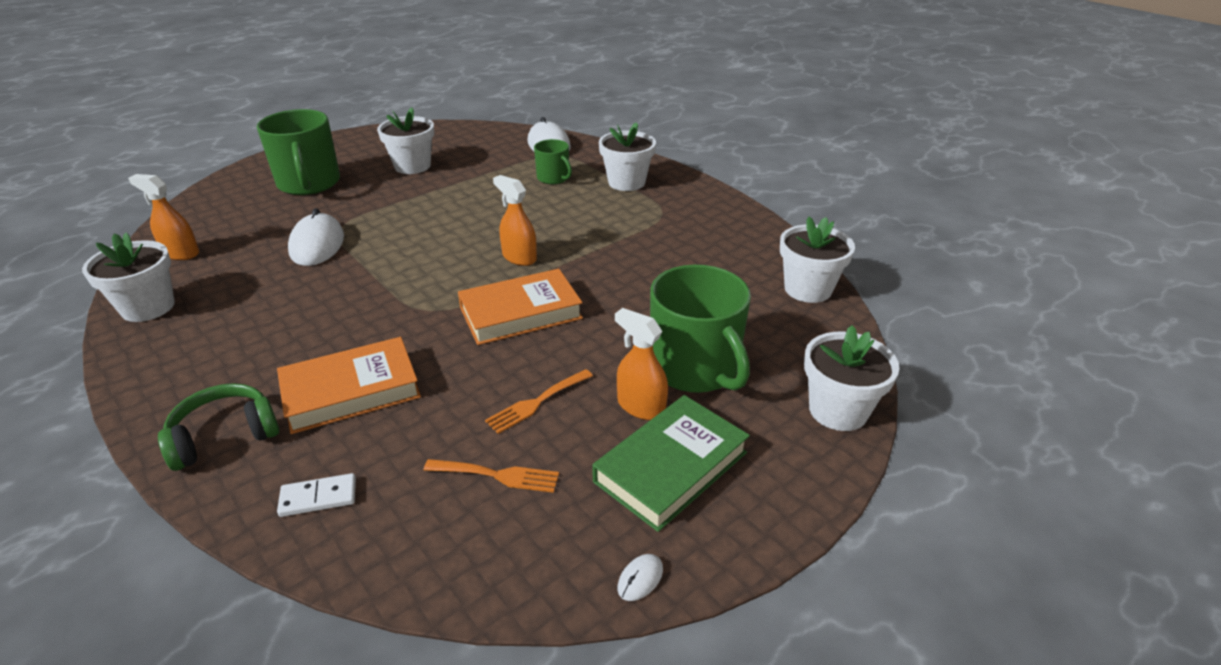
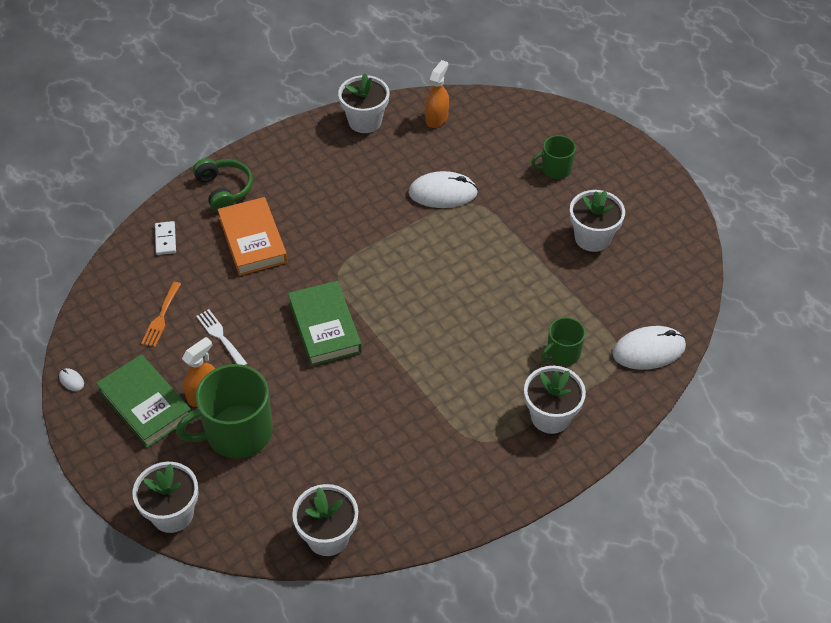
camera: 95 degrees right, 15 degrees up
(309, 183) = (555, 169): green mug -> green mug, size x0.54
(519, 257) = (407, 325): orange spray bottle -> none
(521, 313) = (324, 327): orange book -> green book
(537, 402) = (220, 336): orange fork -> white fork

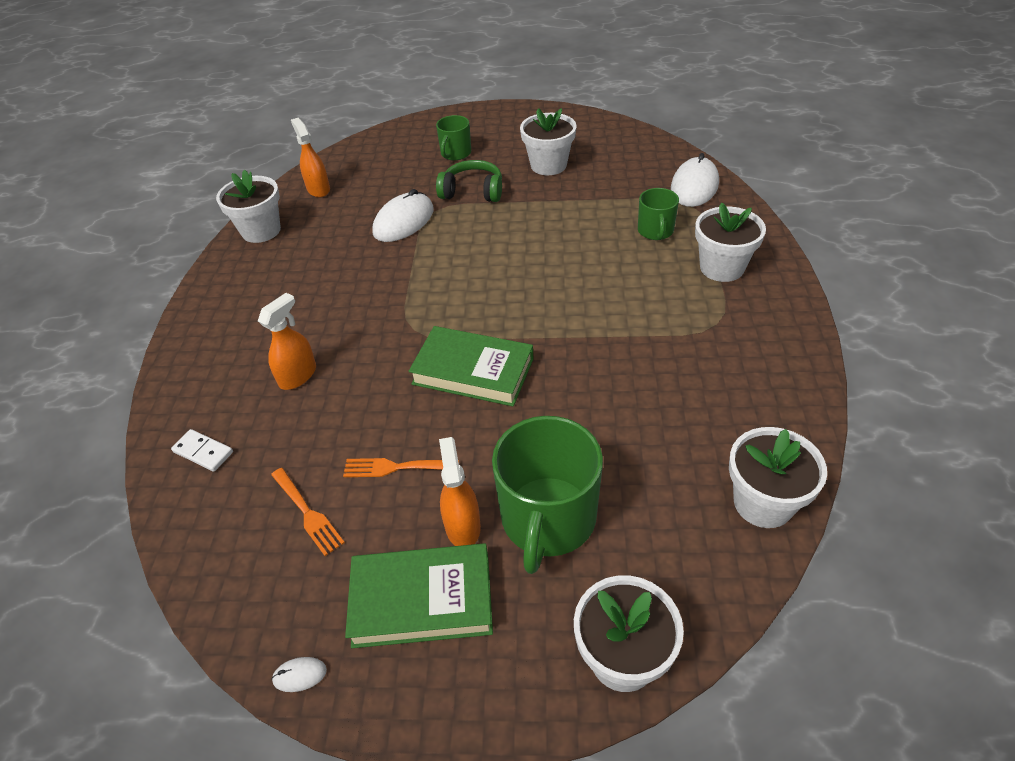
camera: 50 degrees left, 5 degrees down
(220, 336) = (395, 467): white fork -> orange fork
(224, 190) = (205, 367): green headphones -> green headphones (472, 191)
(252, 240) = (298, 375): orange book -> orange spray bottle

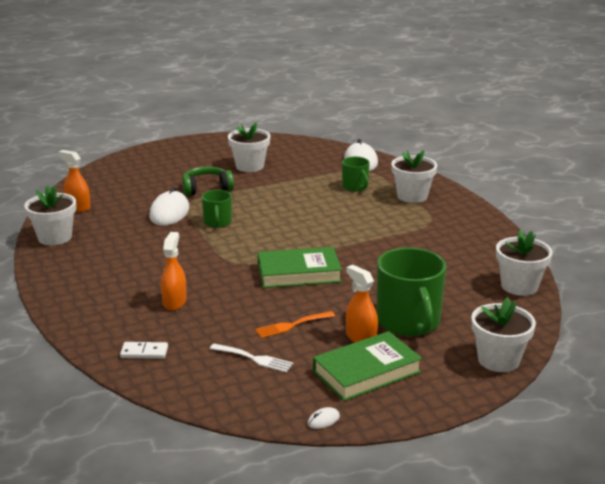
camera: 30 degrees left, 20 degrees down
(308, 513) = (254, 358): orange fork -> white fork
(455, 153) = (171, 170): green mug -> green mug (217, 222)

